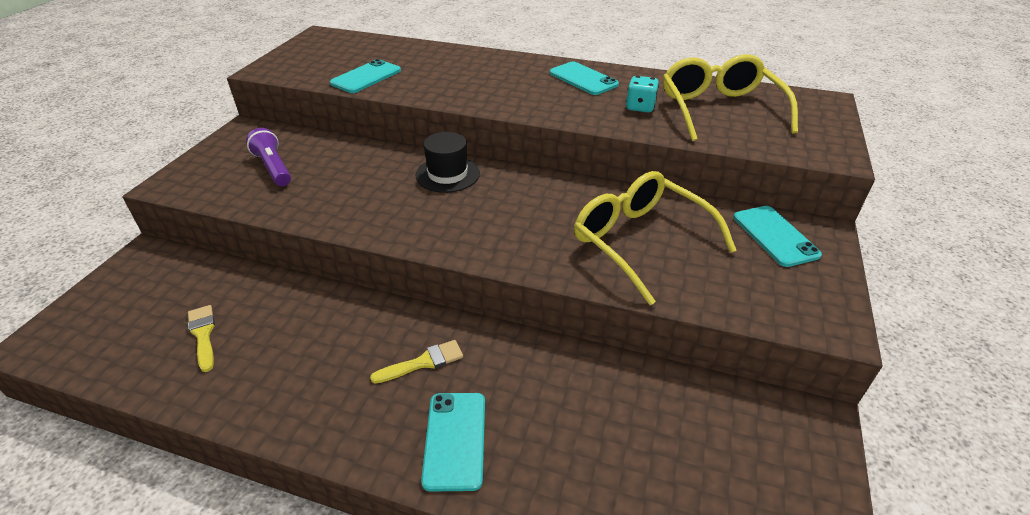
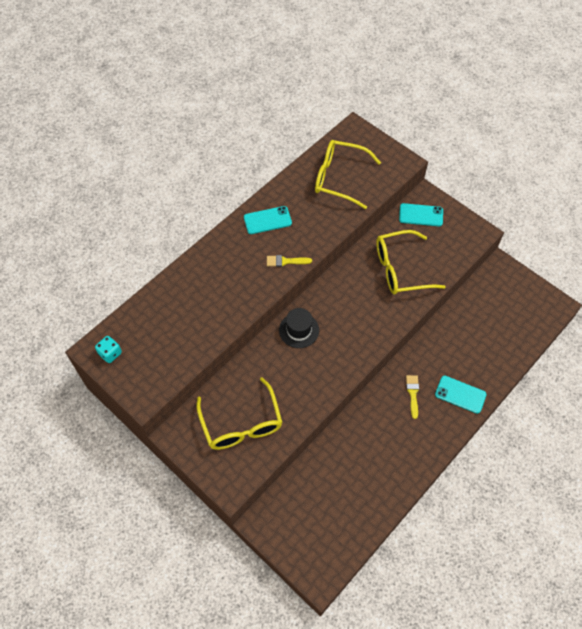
camera: 65 degrees left, 20 degrees up
(203, 334) = (350, 491): yellow brush -> yellow brush (285, 261)
(273, 168) = (241, 423): purple flashlight -> yellow glasses
(366, 77) = (195, 337): turquoise phone -> none
(640, 107) = (317, 211): turquoise dice -> turquoise dice (110, 353)

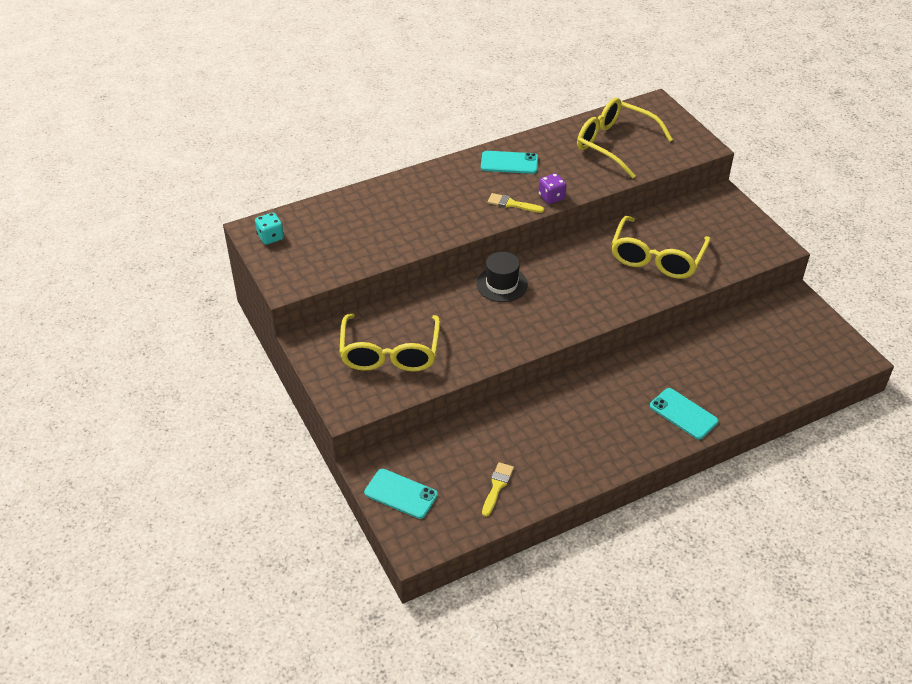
camera: 20 degrees right, 15 degrees down
(312, 245) = (551, 197): none -> purple dice
(401, 269) = (657, 258): yellow glasses -> yellow glasses turned 75 degrees counterclockwise
(413, 393) = (621, 396): yellow brush -> yellow brush (497, 486)
(421, 215) = (707, 212): turquoise phone -> turquoise phone (401, 494)

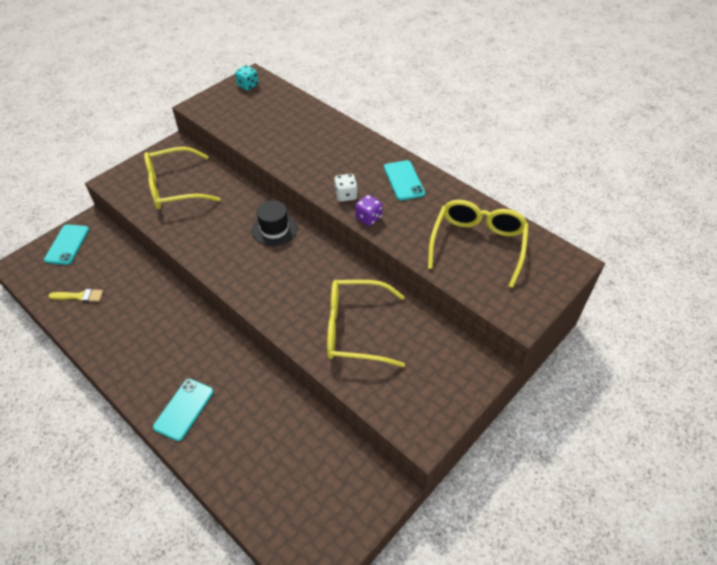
camera: 70 degrees right, 5 degrees up
(512, 204) = (346, 195): yellow brush -> white dice

